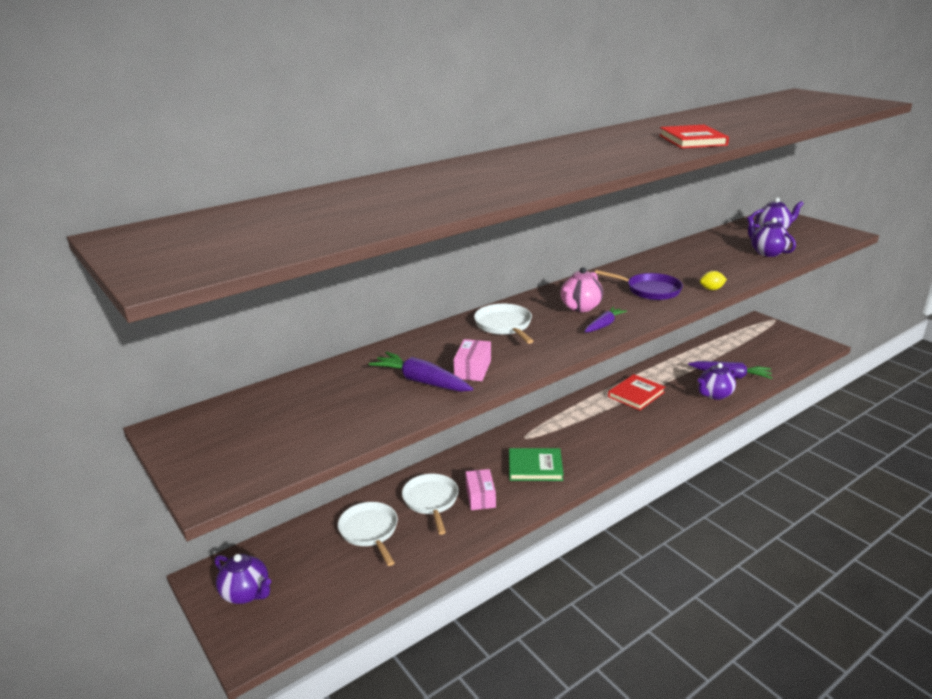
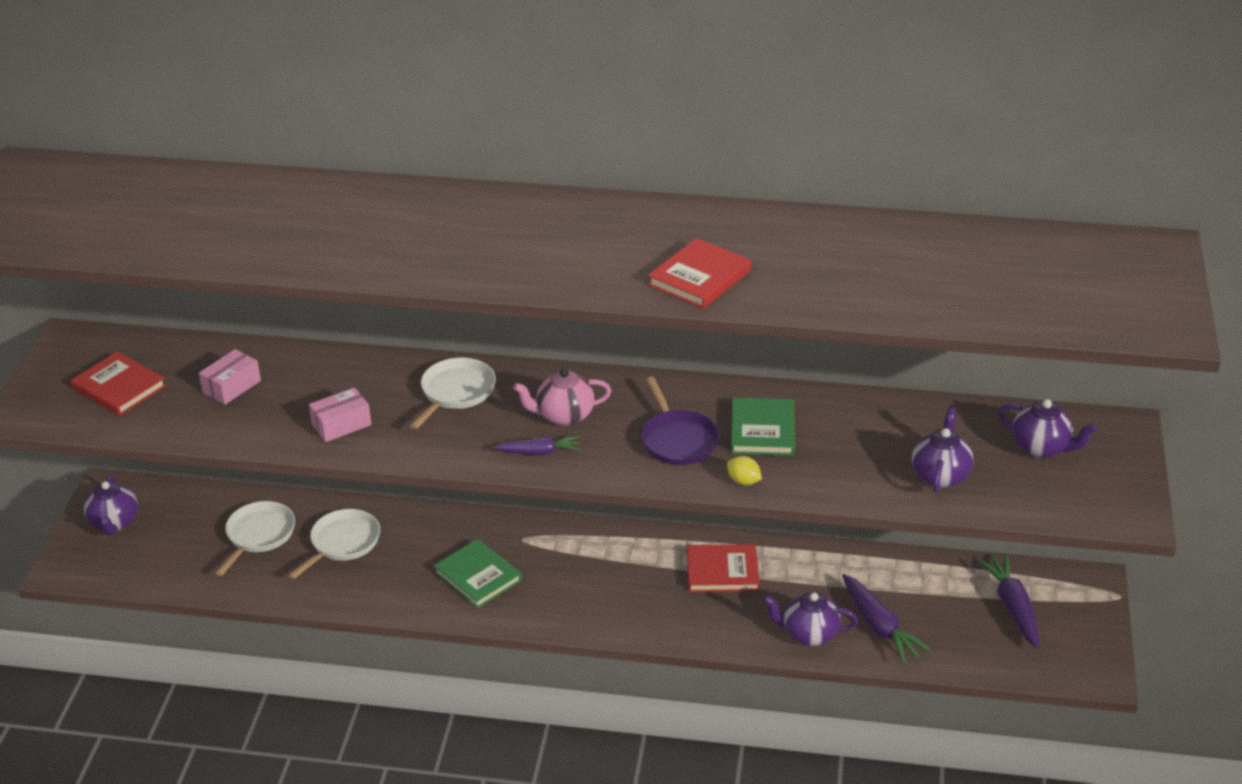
camera: 45 degrees right, 10 degrees up
(270, 432) = (119, 387): none -> red book
(421, 381) = (285, 410): purple carrot -> purple carrot (1012, 607)
(480, 497) = (385, 570): pink box -> pink box (232, 386)
(673, 271) = (762, 430): none -> green book

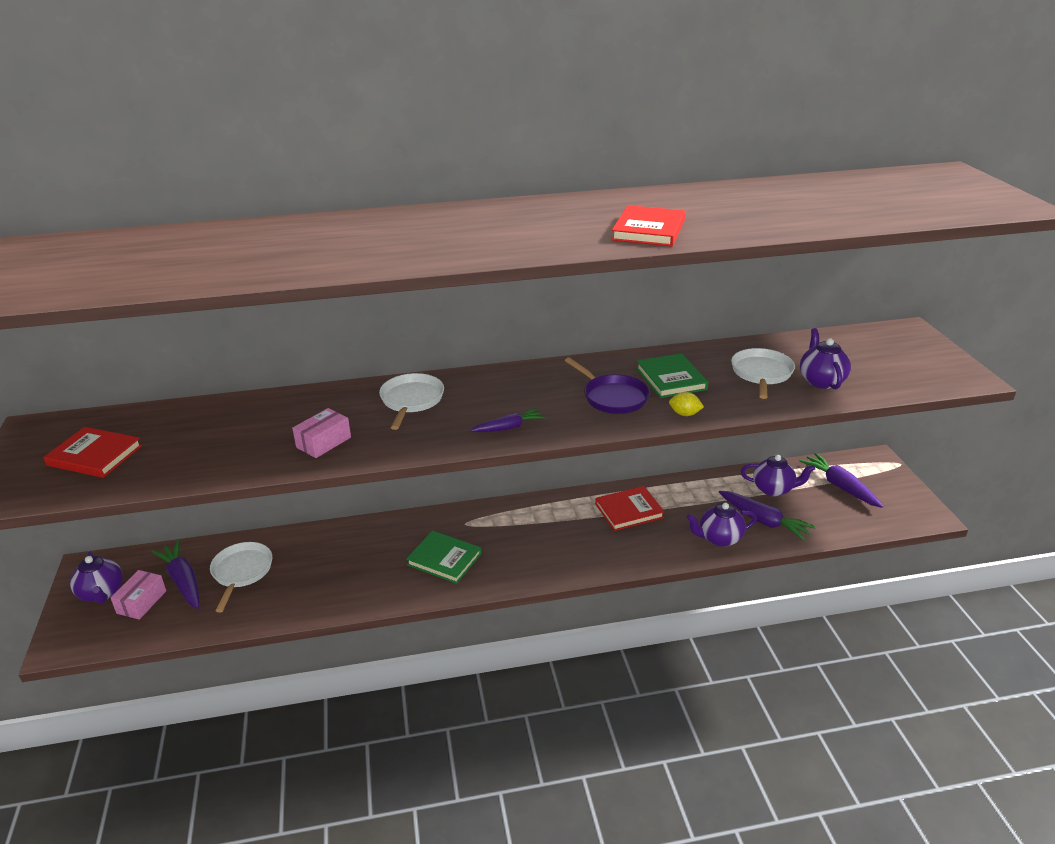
camera: 20 degrees left, 5 degrees down
(197, 530) = (183, 581): none -> purple carrot
(232, 386) = (207, 434): pink box -> pink box (141, 602)
(342, 543) = (318, 561): white pan -> white pan (761, 374)
(564, 416) = (511, 399): pink teapot -> none
(1041, 448) = (871, 351): purple teapot -> purple teapot (773, 489)

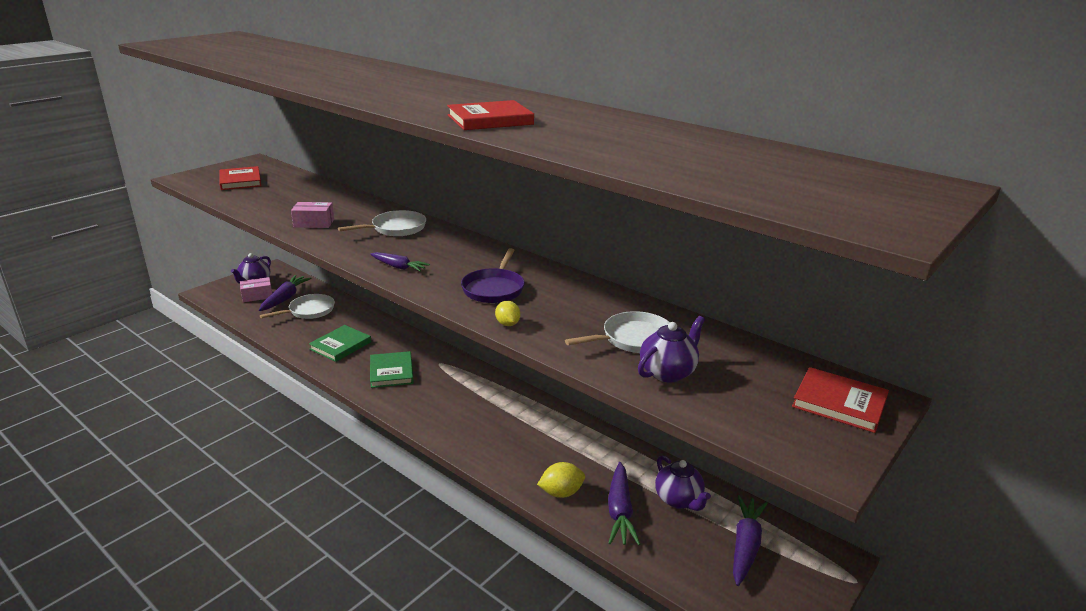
camera: 50 degrees right, 5 degrees down
(629, 511) = (541, 428): red book -> red book (839, 403)
(671, 379) = (560, 302): green book -> green book (340, 345)
(719, 538) = (561, 493): purple teapot -> yellow lemon

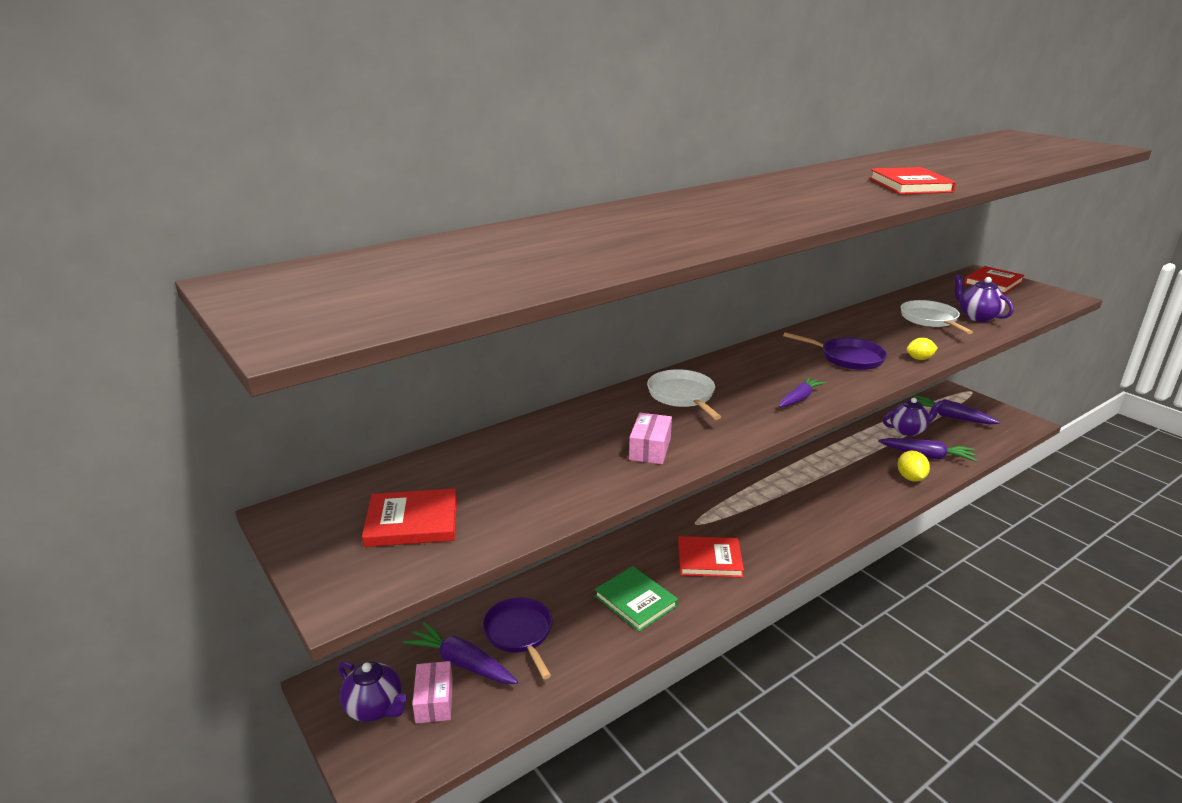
camera: 75 degrees left, 0 degrees up
(309, 311) = (519, 633): white pan -> purple pan
(391, 372) = (709, 559): green book -> red book

